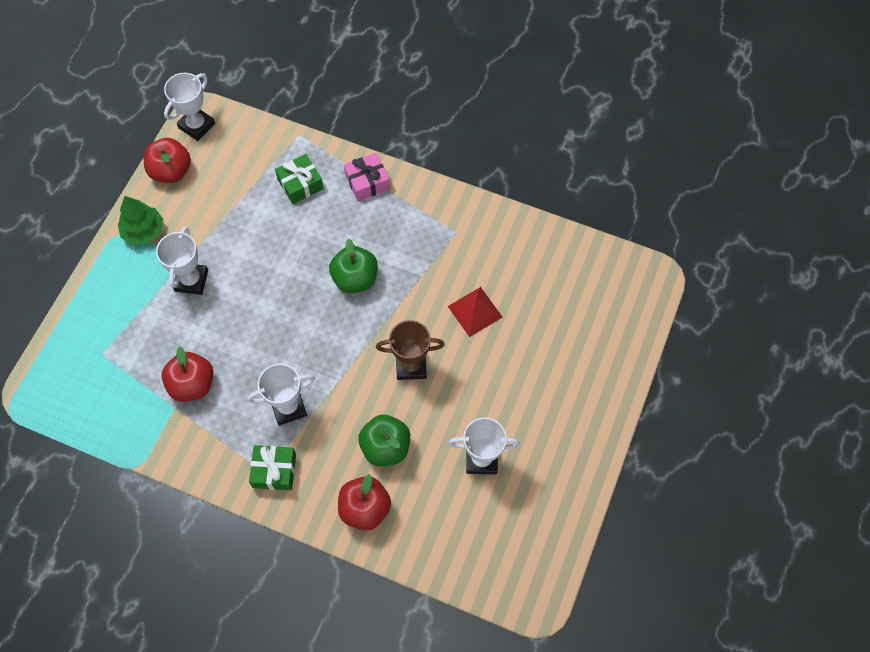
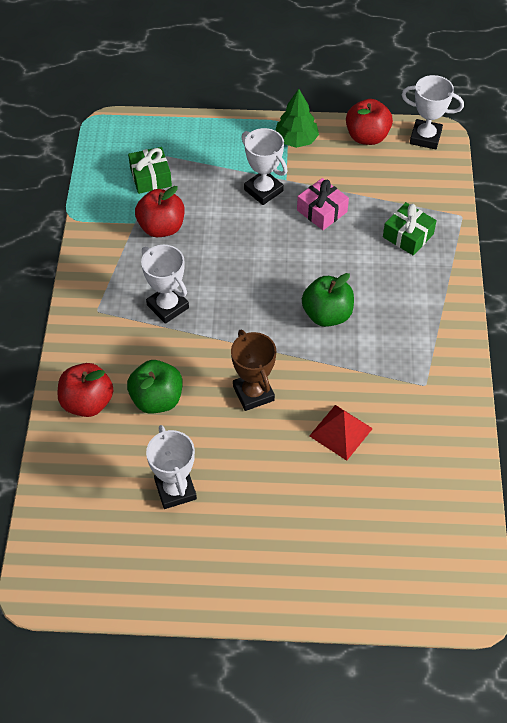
camera: 70 degrees right, 10 degrees down
(191, 280) = (263, 190): white trophy -> white trophy turned 60 degrees clockwise
(274, 471) = (100, 317): green gift -> green gift (150, 177)
(367, 182) = (441, 289): pink gift -> pink gift (322, 211)

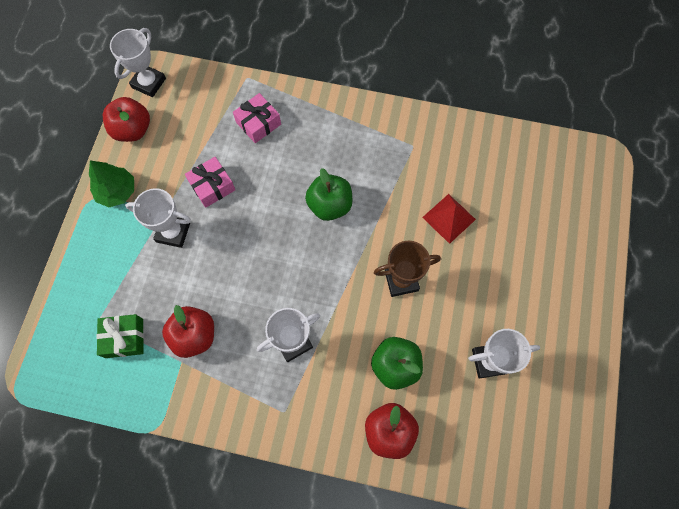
camera: 80 degrees left, 15 degrees up
(263, 190) = (173, 232): white trophy -> white trophy turned 45 degrees clockwise
(408, 235) = (258, 123): green gift -> pink gift

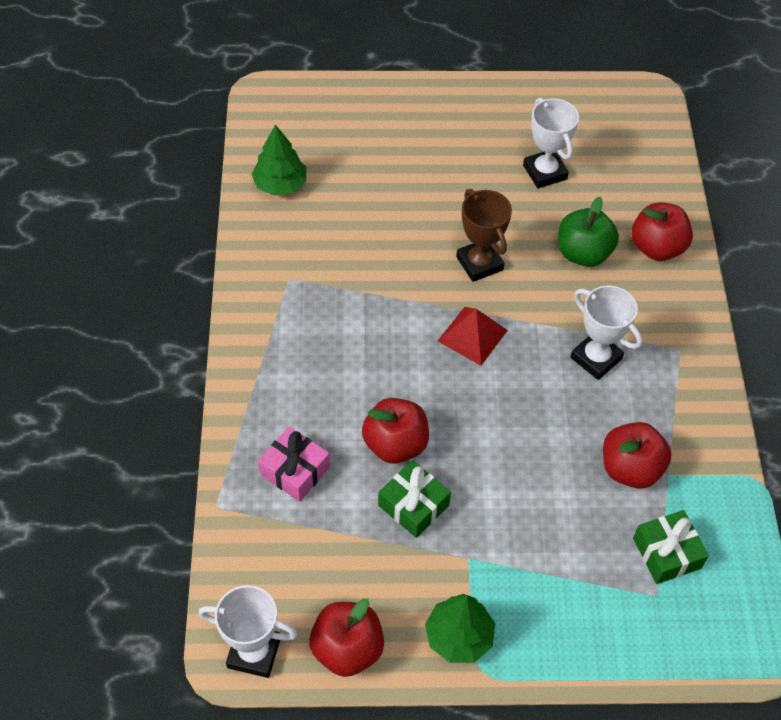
camera: 105 degrees left, 15 degrees down
(173, 232) = (499, 537): white trophy -> none
(212, 186) = (413, 505): pink gift -> green gift
(260, 185) = (395, 444): none -> red apple
(329, 205) = (401, 355): green apple -> none
(449, 218) = (383, 228): red pyramid -> red pyramid (472, 335)
(505, 155) = (280, 184): none -> green tree

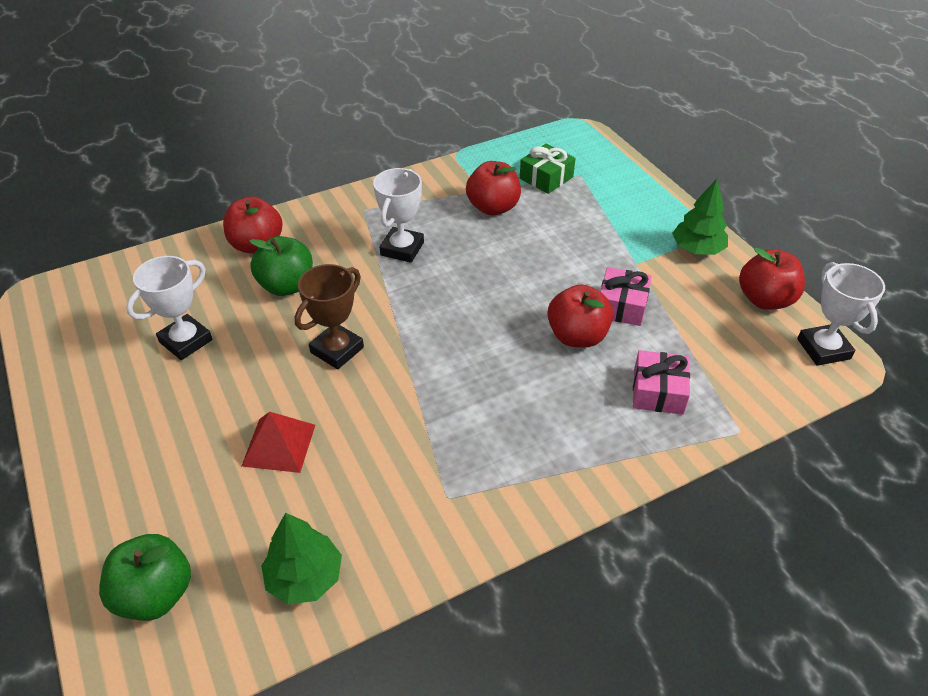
camera: 115 degrees left, 10 degrees down
(317, 115) = (155, 594): none -> green apple
(413, 505) = (621, 306): green gift -> pink gift
(472, 335) = (427, 327): red pyramid -> red pyramid (279, 445)

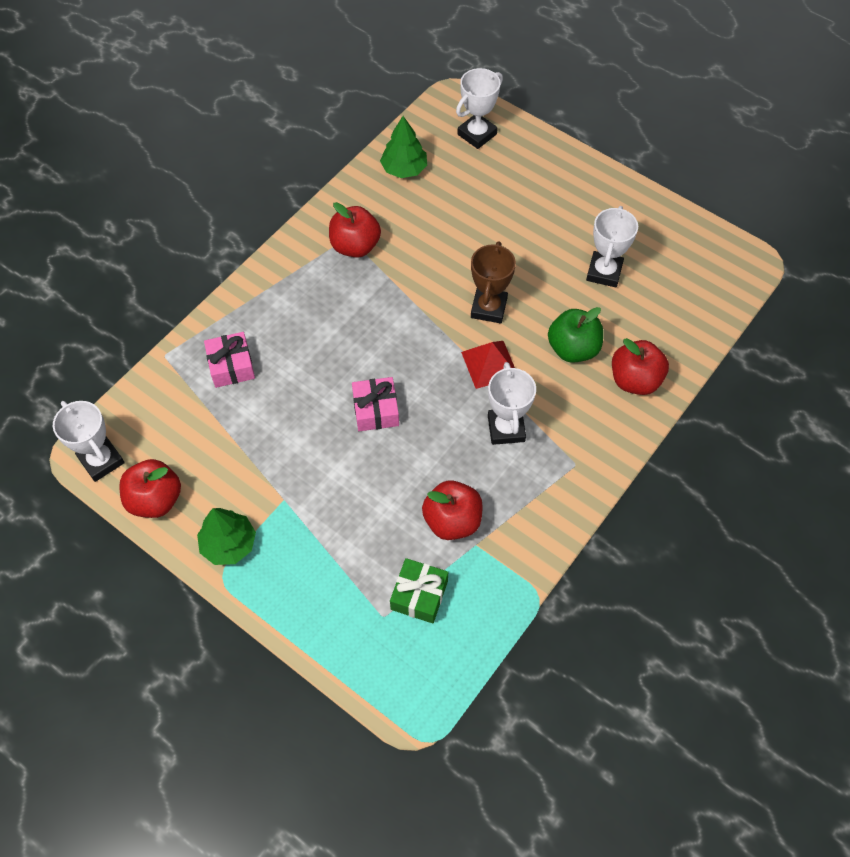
camera: 155 degrees right, 15 degrees up
(155, 594) = (477, 134): green apple -> white trophy
(279, 445) = (475, 228): red pyramid -> red pyramid (489, 364)
(577, 336) = (310, 393): red apple -> red apple (355, 246)
(621, 306) = (282, 440): pink gift -> pink gift (376, 410)

